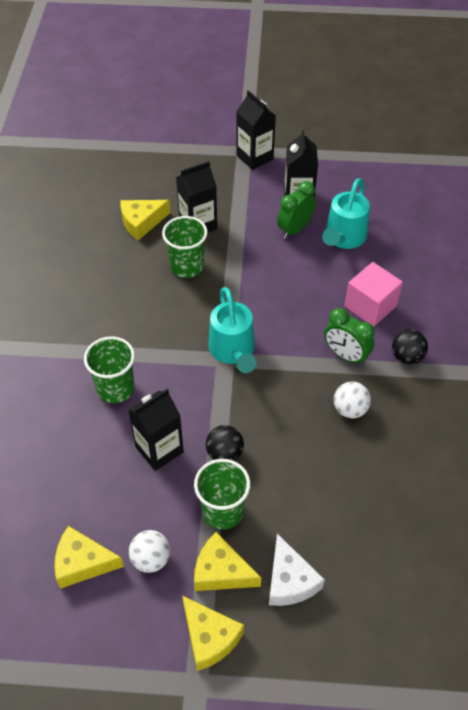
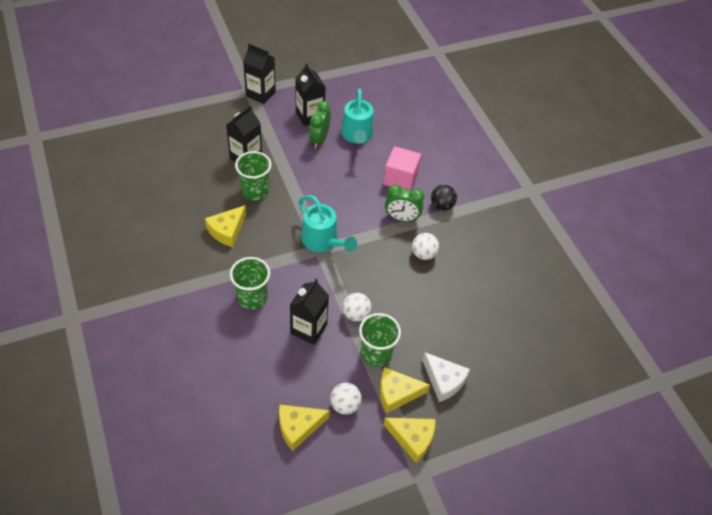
camera: 30 degrees left, 0 degrees up
(141, 222) = (201, 168): yellow cheese -> yellow cheese (227, 230)
(224, 453) = (356, 314): black ball -> white ball

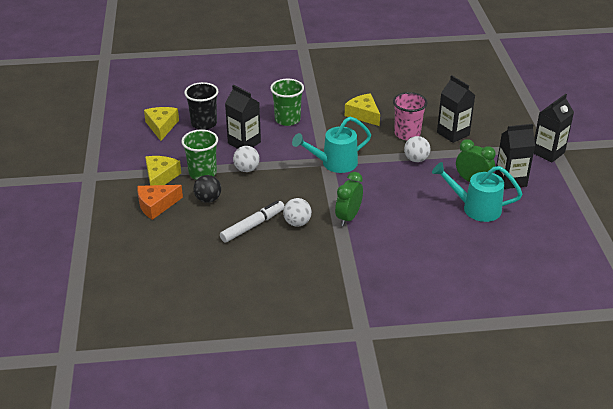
camera: 110 degrees right, 15 degrees down
(255, 191) = (407, 134): green cup -> pink cup
(280, 381) = (204, 123): none -> black cup
(345, 405) = (166, 150): white ball -> white ball (416, 159)
(400, 178) = (404, 228): pink cube -> none
(412, 439) = (117, 177): yellow cheese -> none
(441, 205) = (357, 250): black ball -> black ball (208, 199)
(441, 287) = (253, 226): none -> white marker
(444, 381) = (156, 205): white cheese -> orange cheese

